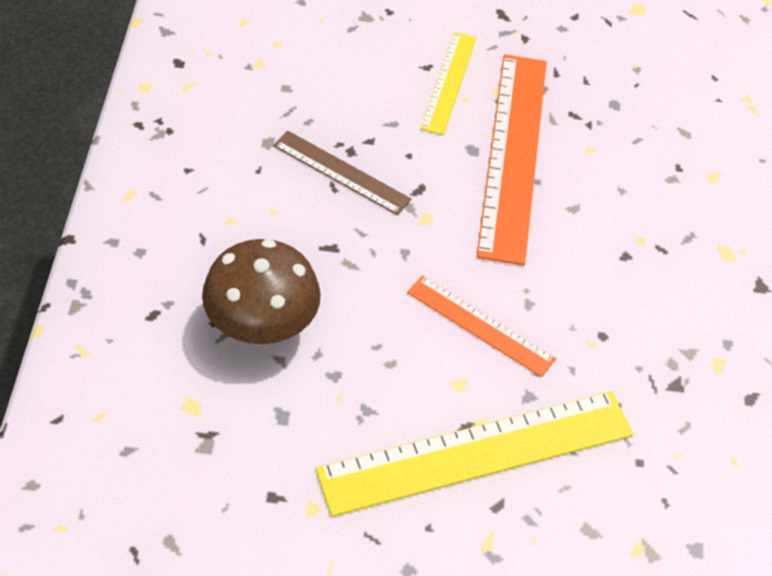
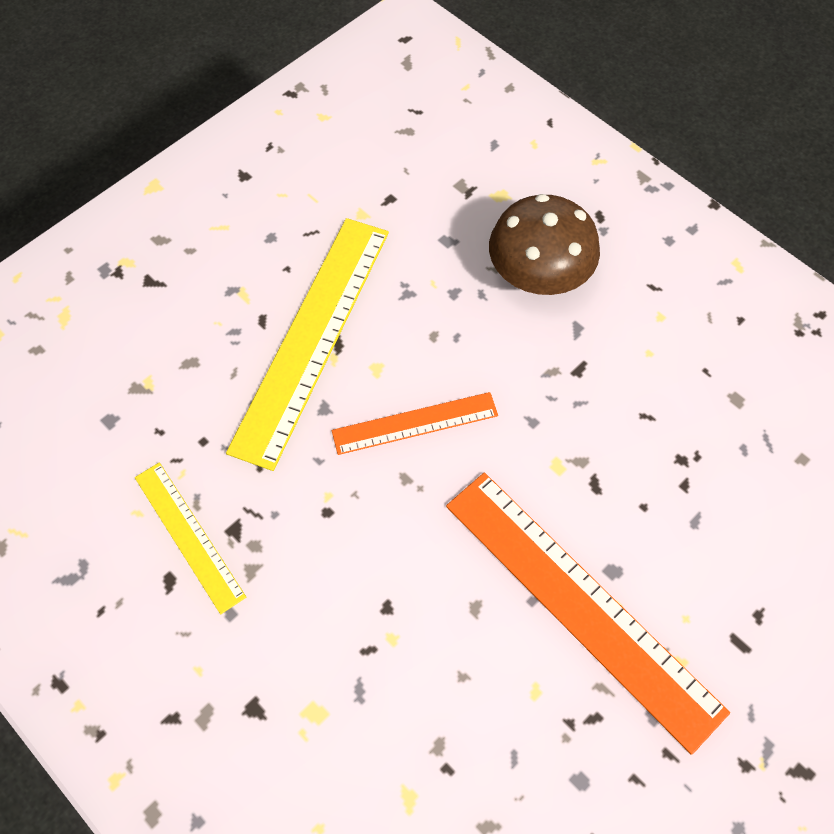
camera: 135 degrees right, 10 degrees up
(341, 172) = (659, 433): brown ruler -> none
(449, 82) = (721, 620): yellow ruler -> yellow ruler (189, 536)

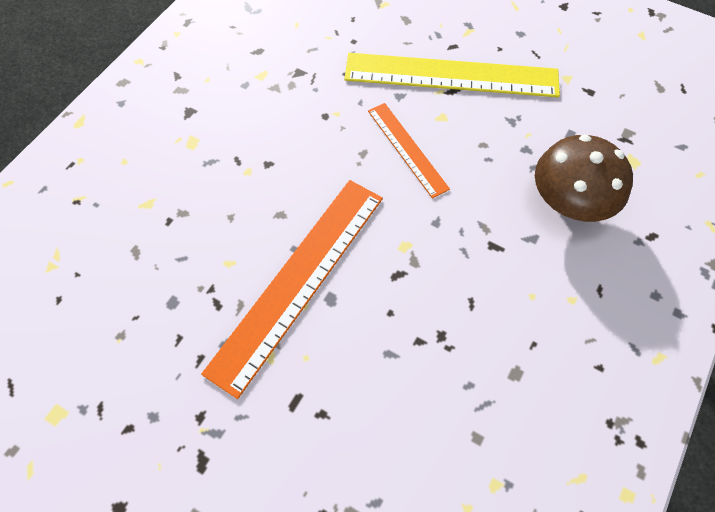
camera: 75 degrees right, 0 degrees up
(189, 536) = (288, 52): yellow ruler -> none

